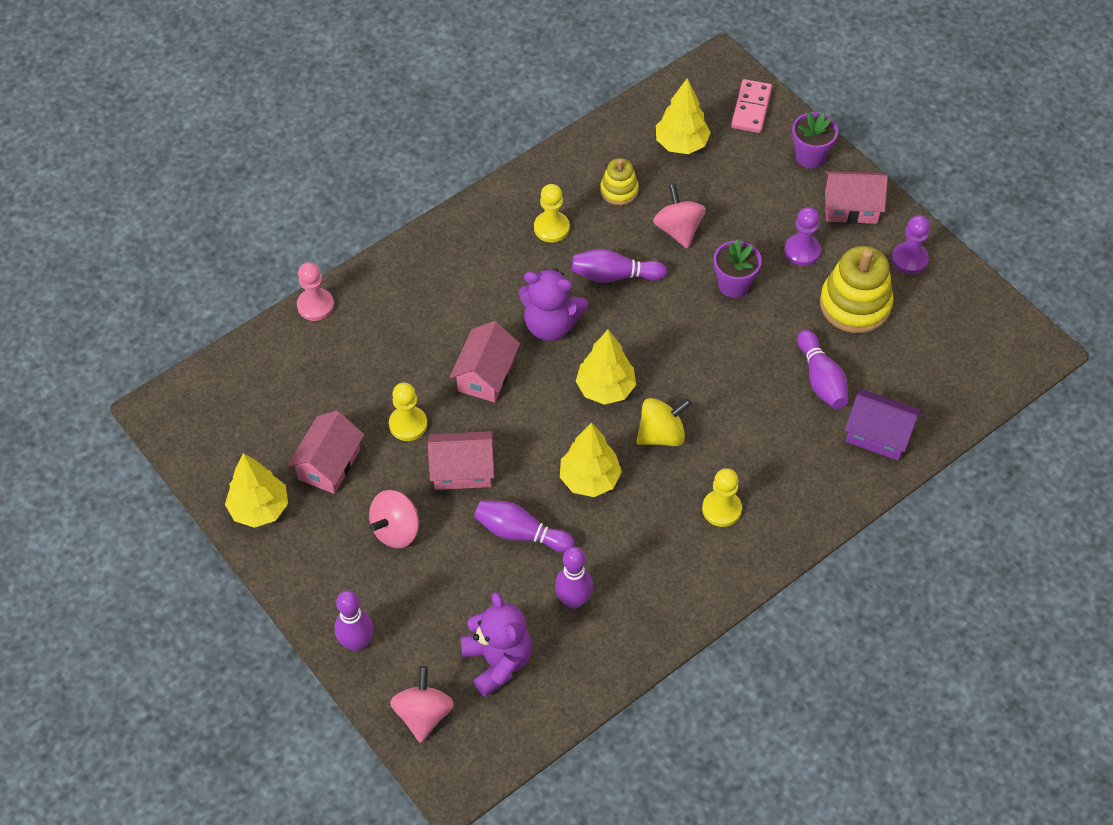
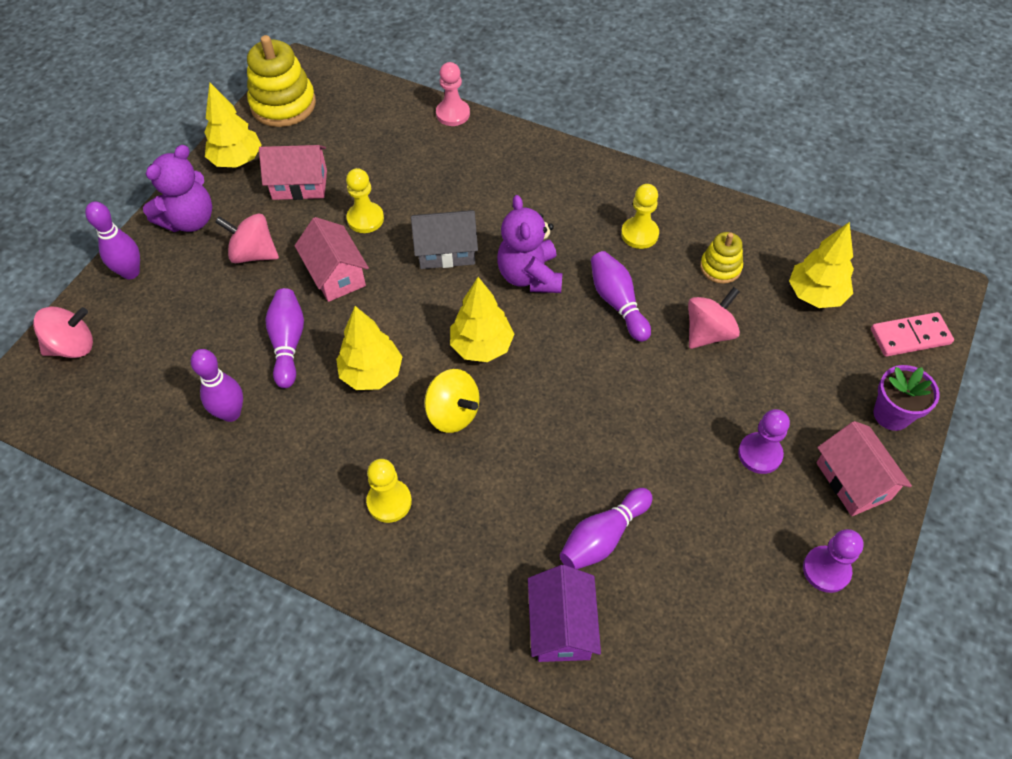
camera: 65 degrees right, 0 degrees up
(486, 375) = (446, 251): pink house -> grey house
(498, 661) = (144, 379): purple teddy bear -> purple teddy bear (189, 220)
(734, 285) = (673, 407): purple flower pot -> none
(855, 304) = (724, 534): yellow stacking toy -> yellow stacking toy (283, 104)

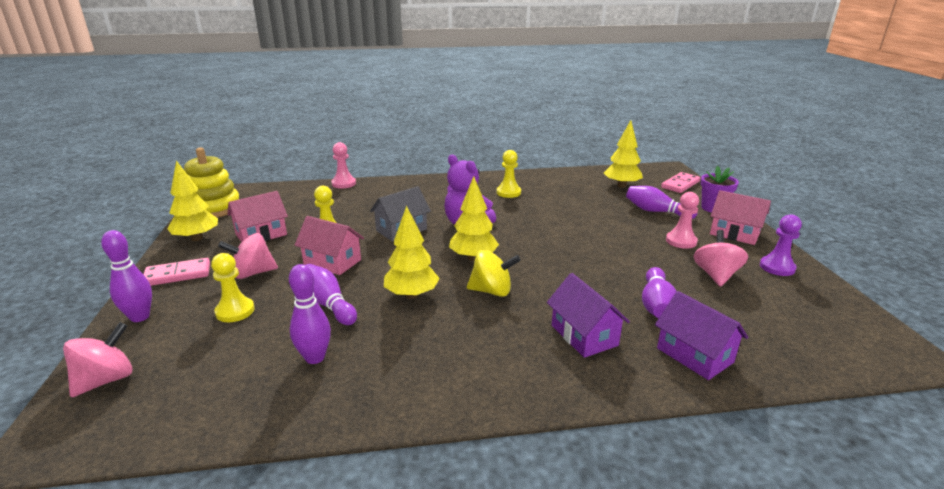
camera: 35 degrees left, 30 degrees down
(189, 220) = (177, 275): purple teddy bear -> pink domino
(389, 502) = (501, 350): yellow pawn -> yellow pawn (235, 311)
(482, 532) = (584, 335): none -> purple house
(617, 303) = (530, 217): purple bowling pin -> purple bowling pin (656, 211)
(708, 333) = (592, 212): pink spinning top -> pink spinning top (716, 275)
(720, 267) = (565, 191): yellow stacking toy -> none
(760, 454) = (681, 241): purple pawn -> pink pawn

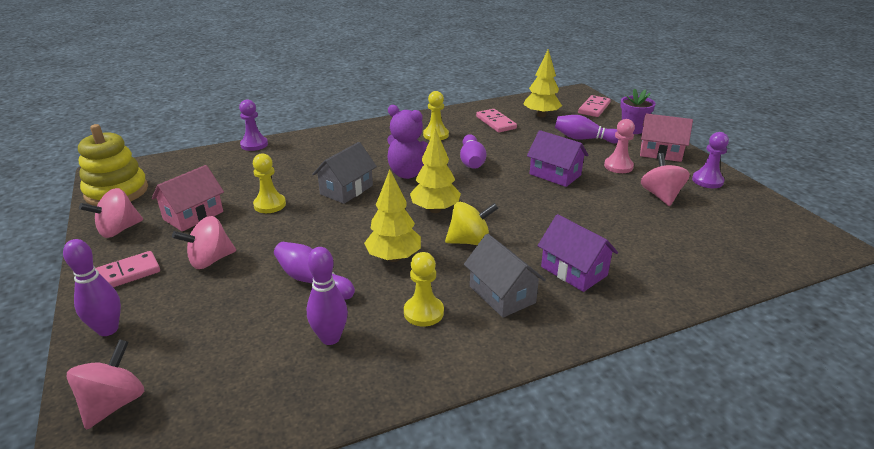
camera: 15 degrees left, 5 degrees up
(197, 238) = (118, 230): yellow tree -> pink spinning top
(235, 311) = (215, 305): yellow pawn -> yellow pawn (423, 312)
(332, 262) = (292, 235): pink house -> none
(344, 183) = (254, 144): pink pawn -> purple pawn
(498, 346) = (502, 294): none -> grey house
(572, 188) = (495, 122): none -> pink domino
(656, 304) = (622, 231): purple bowling pin -> purple bowling pin (471, 161)
(694, 355) = (673, 273): purple house -> purple house (555, 174)

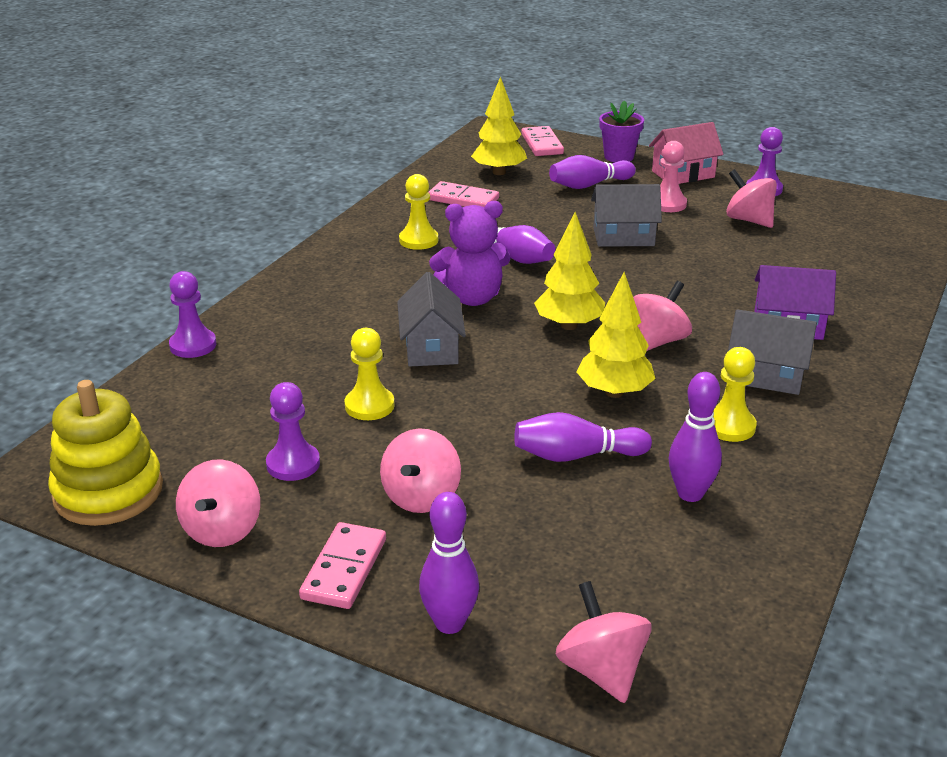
camera: 40 degrees left, 0 degrees up
(193, 215) = (293, 464): pink house -> purple pawn
(470, 241) = (657, 341): yellow spinning top -> pink spinning top
(555, 174) = (623, 237): purple house -> grey house

